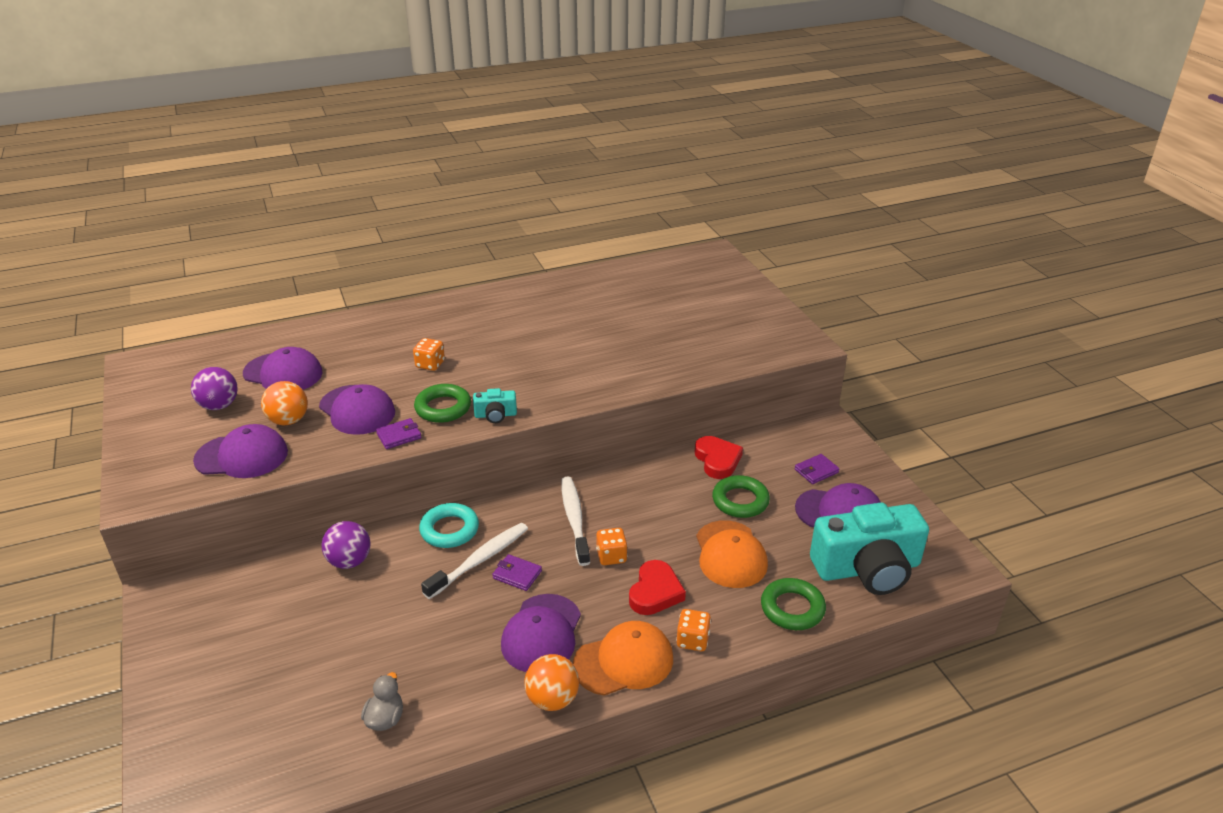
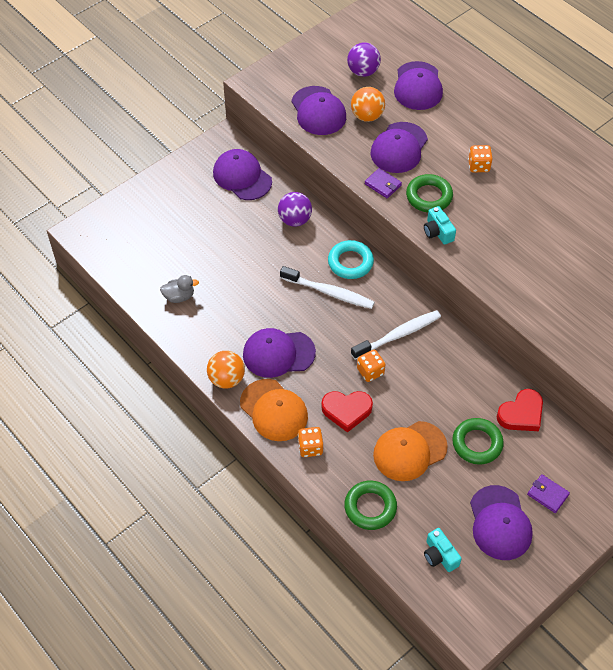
camera: 70 degrees right, 20 degrees up
(238, 594) = (242, 177): none -> purple cap
(517, 574) = (325, 319): purple wallet -> none
(867, 568) = (440, 555): turquoise camera -> turquoise camera, size x0.43

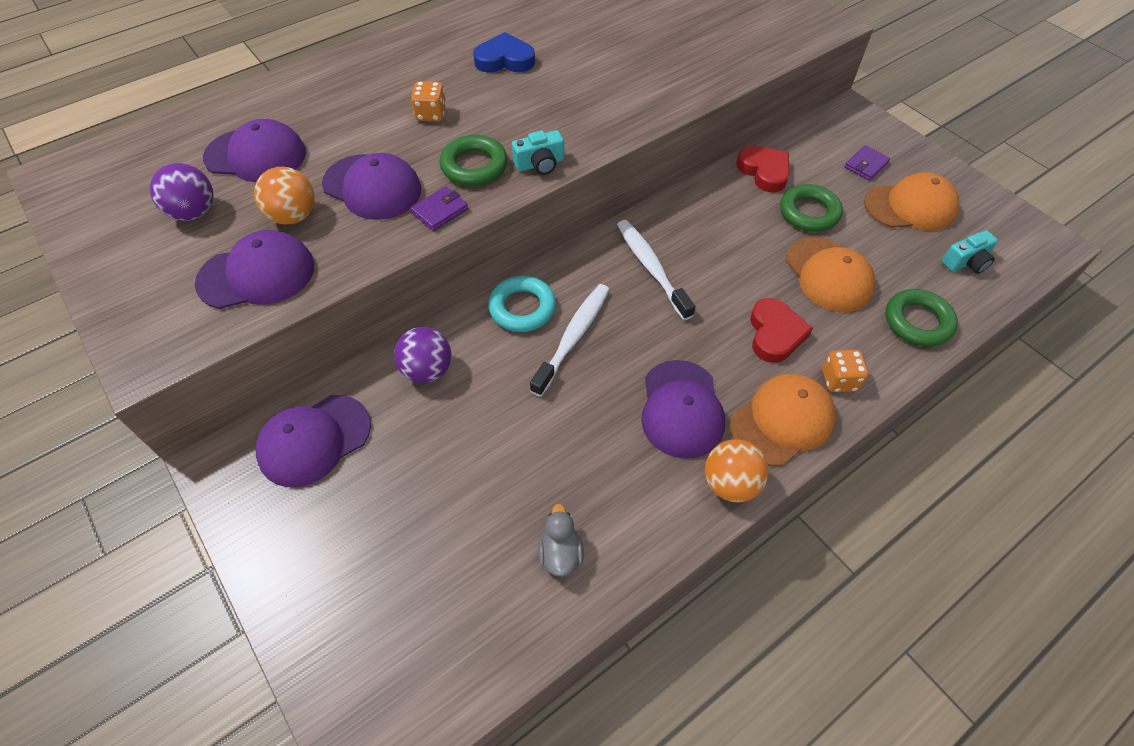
camera: 85 degrees left, 0 degrees up
(370, 371) = (710, 302): orange dice -> none
(500, 523) = (910, 206): purple cap -> orange cap
(554, 200) = (504, 60): none -> blue heart

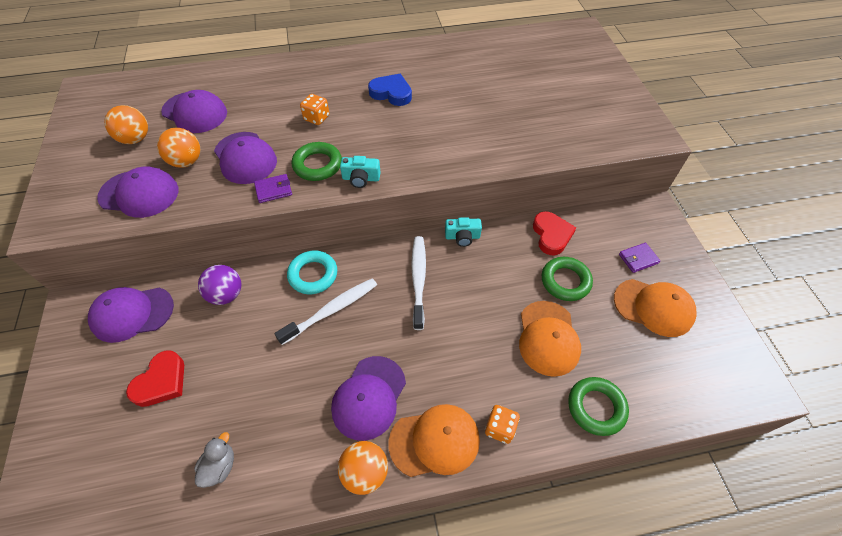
camera: 25 degrees right, 0 degrees up
(194, 212) = (135, 139): purple ball -> orange ball
(775, 334) = (475, 368): red heart -> red heart (161, 382)
(966, 262) = (672, 374): turquoise camera -> turquoise camera (462, 237)

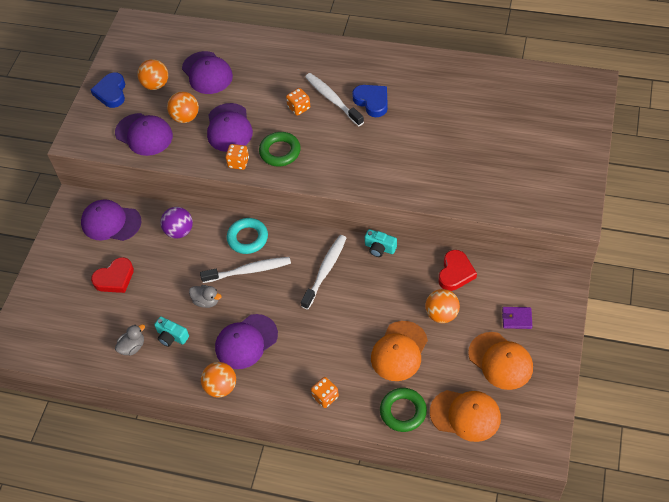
camera: 30 degrees right, 0 degrees up
(79, 161) = (111, 93): none -> blue heart
(273, 190) = (238, 163): purple wallet -> orange dice
(296, 366) = (206, 301): none -> grey duck
(349, 101) = (332, 99): none -> white toothbrush
(361, 178) = (307, 174): turquoise camera -> turquoise camera (172, 336)
(434, 441) = (276, 387): orange cap -> orange cap (465, 415)
(565, 281) = (441, 314): green ring -> orange ball

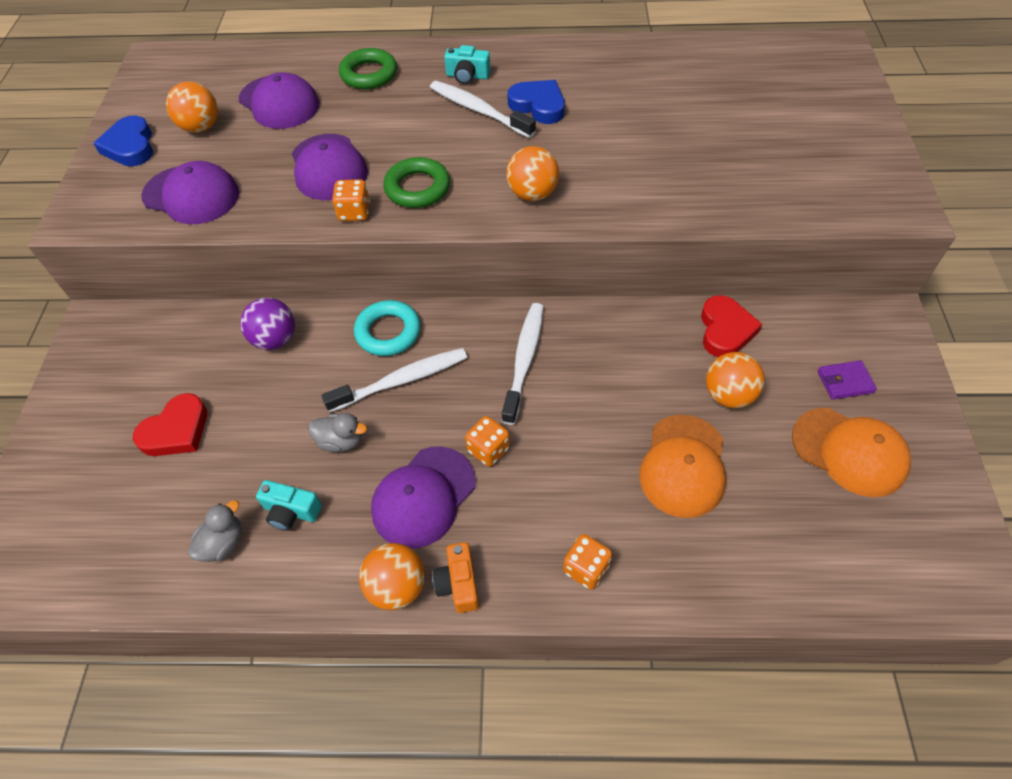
camera: 15 degrees left, 0 degrees up
(111, 222) = (159, 344): purple cap -> none
(185, 117) = (256, 163): orange ball -> orange ball (532, 194)
(254, 392) = (458, 583): none -> orange camera
(299, 108) = (431, 127): orange dice -> orange dice (488, 449)
(380, 248) = (598, 313): turquoise camera -> turquoise camera (467, 76)
(403, 411) = (727, 568): green ring -> green ring (369, 74)
(465, 415) = (832, 554): orange cap -> none

